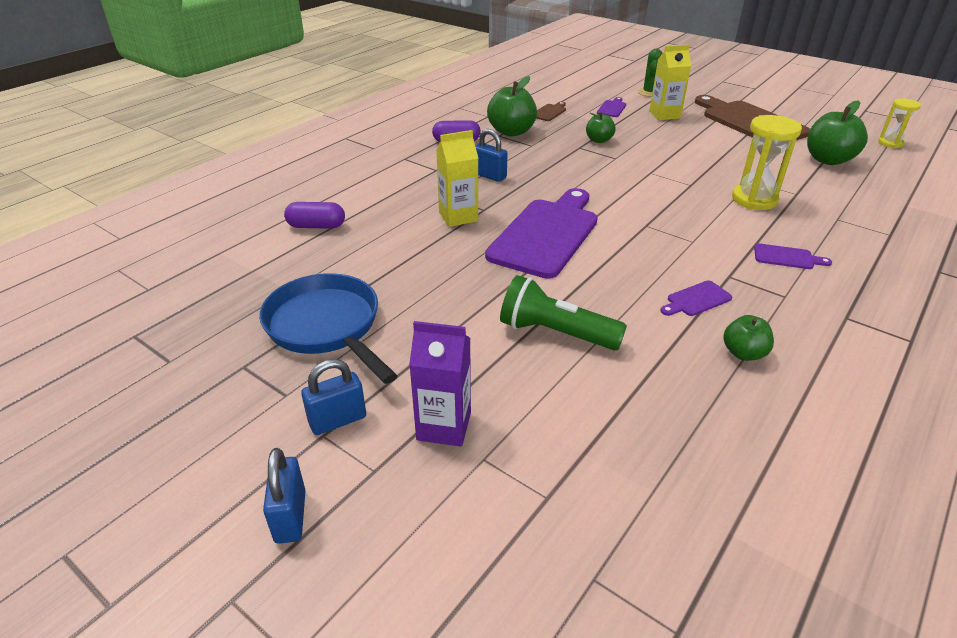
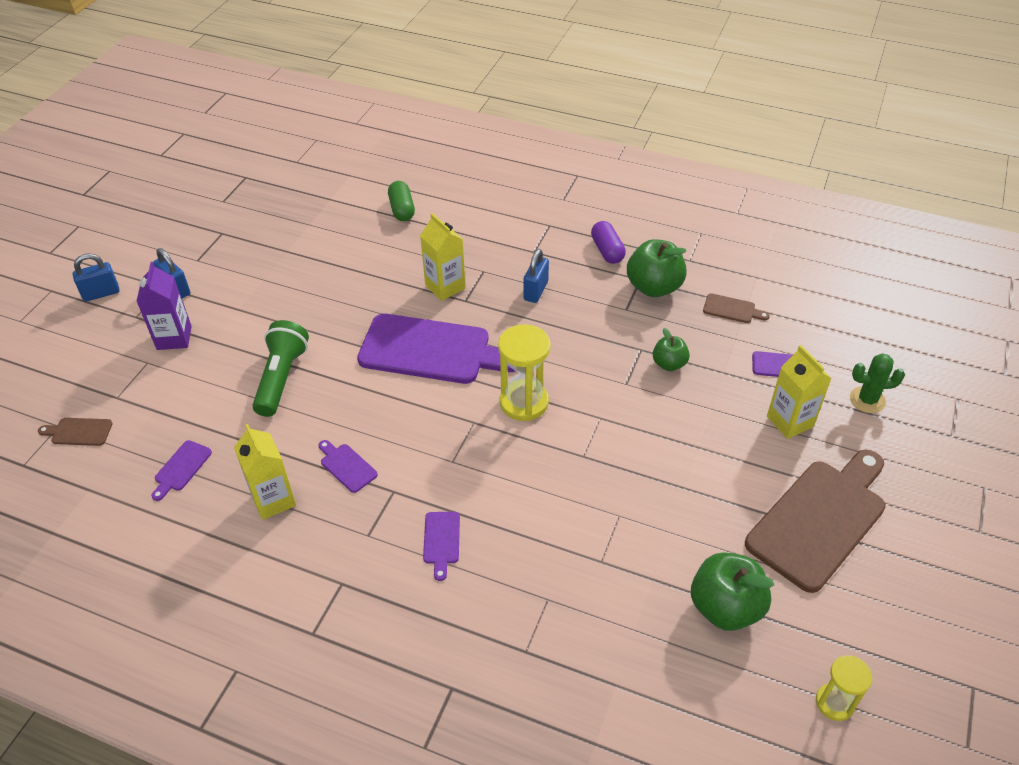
camera: 75 degrees right, 10 degrees up
(316, 226) = (402, 209): purple capsule -> green capsule
(326, 326) = (269, 256): blue pan -> none
(612, 548) = (79, 432): none -> brown cutting board
(694, 428) = (181, 468): none -> purple cutting board
(743, 353) = (273, 500): green apple -> yellow carton
(754, 199) = (567, 517): yellow hourglass -> yellow hourglass (524, 402)

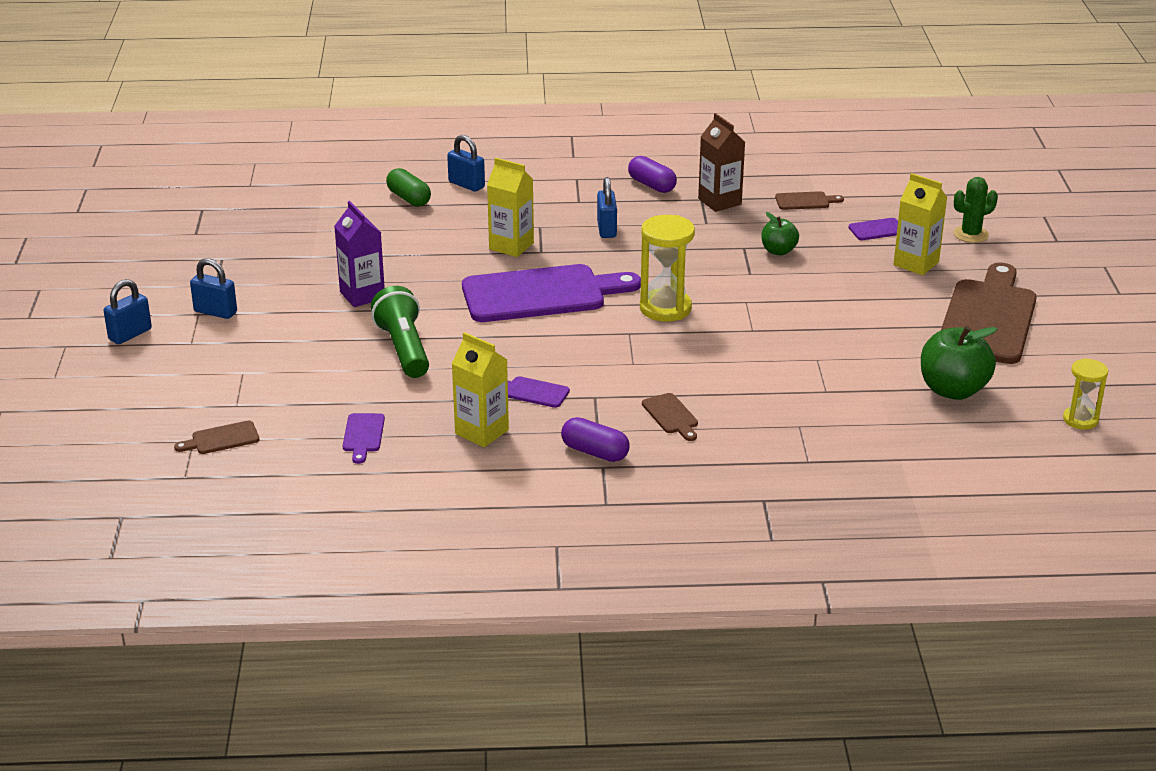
camera: 25 degrees left, 15 degrees down
(174, 338) = (254, 348): purple carton -> purple carton (362, 295)
(347, 562) = (595, 452): none -> purple capsule
(441, 541) = (671, 416): purple cutting board -> brown cutting board
(456, 207) = (466, 185): none -> blue padlock
(654, 287) = (719, 201): green apple -> brown carton

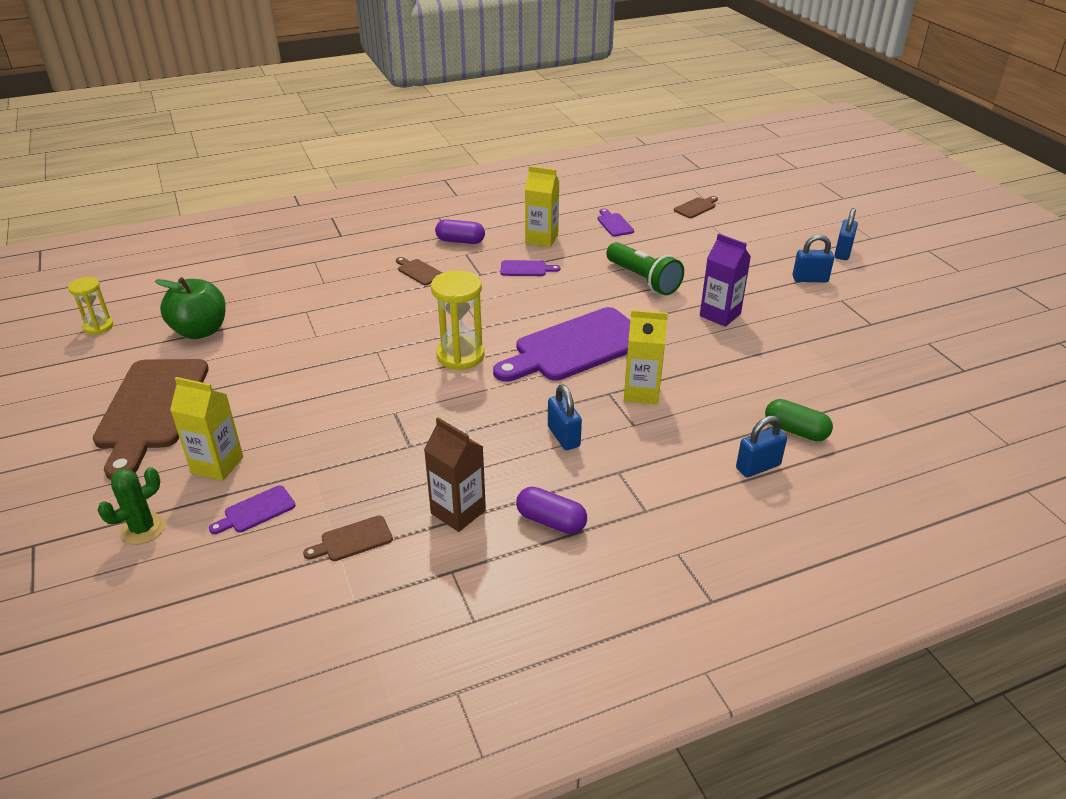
camera: 160 degrees right, 5 degrees up
(466, 185) = (758, 467): blue padlock -> blue padlock turned 45 degrees counterclockwise
(778, 251) = (371, 448): green apple -> none

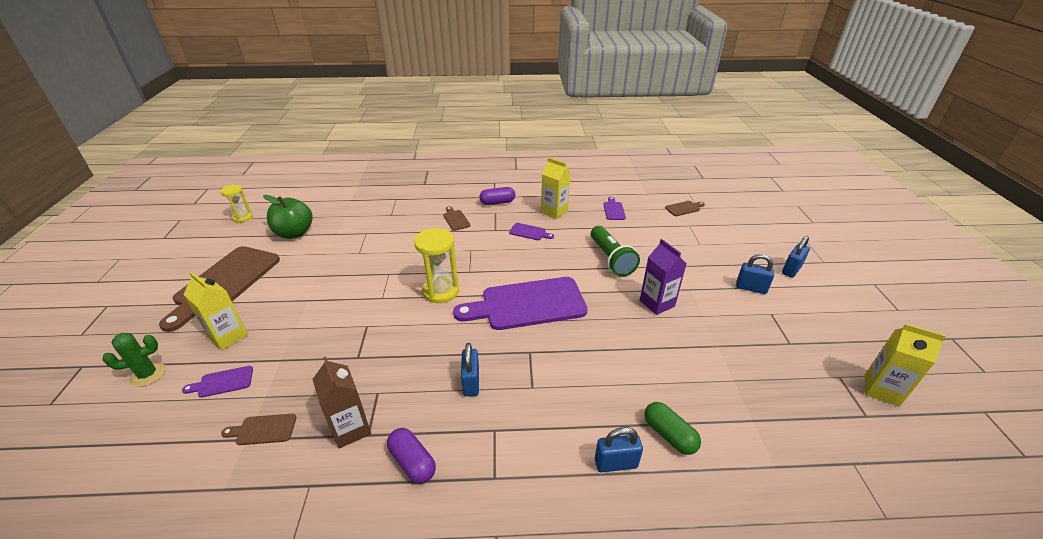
camera: 20 degrees right, 0 degrees up
(460, 241) = (497, 202): purple capsule -> purple capsule turned 45 degrees counterclockwise
(641, 392) = (555, 358): yellow carton -> yellow carton (881, 390)

